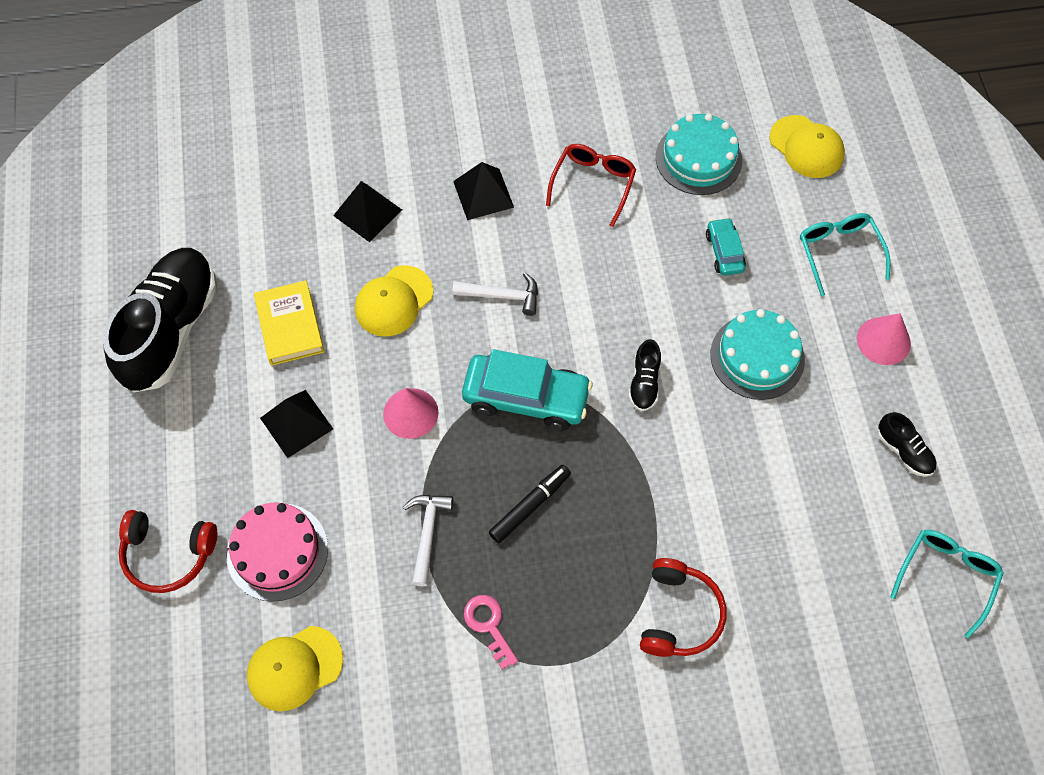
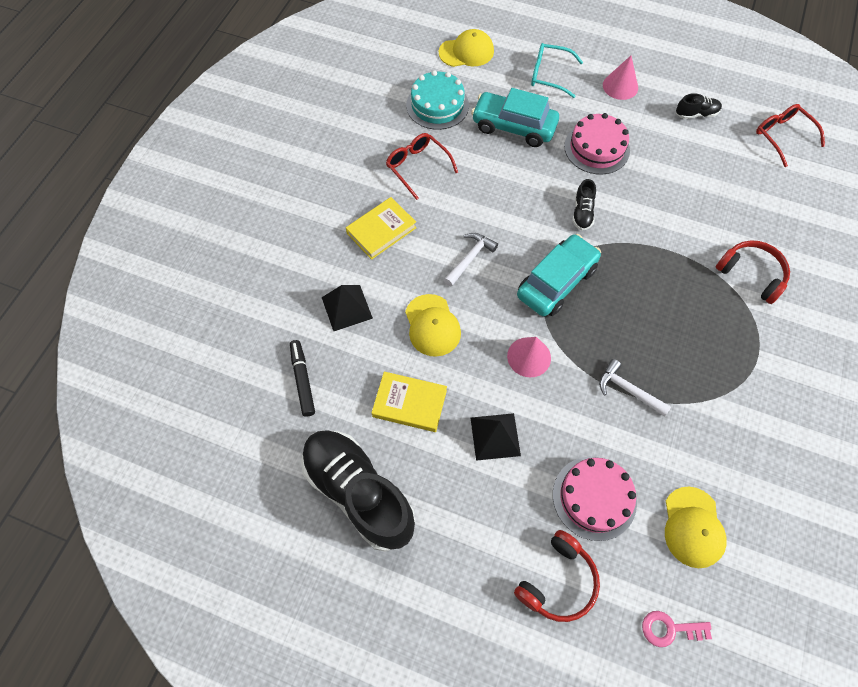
camera: 60 degrees left, 0 degrees up
(483, 194) = (381, 231): black pyramid -> yellow book
(489, 625) = (713, 384): pink key -> pink key (669, 629)
(530, 506) = (637, 318): black marker -> black marker (302, 380)
(644, 383) = (582, 213): black shoe -> black shoe turned 60 degrees clockwise
(724, 252) = (513, 127): turquoise car -> turquoise car, size x1.89
(757, 357) = (596, 148): turquoise cake -> pink cake
(946, 576) = (782, 136): turquoise glasses -> red glasses

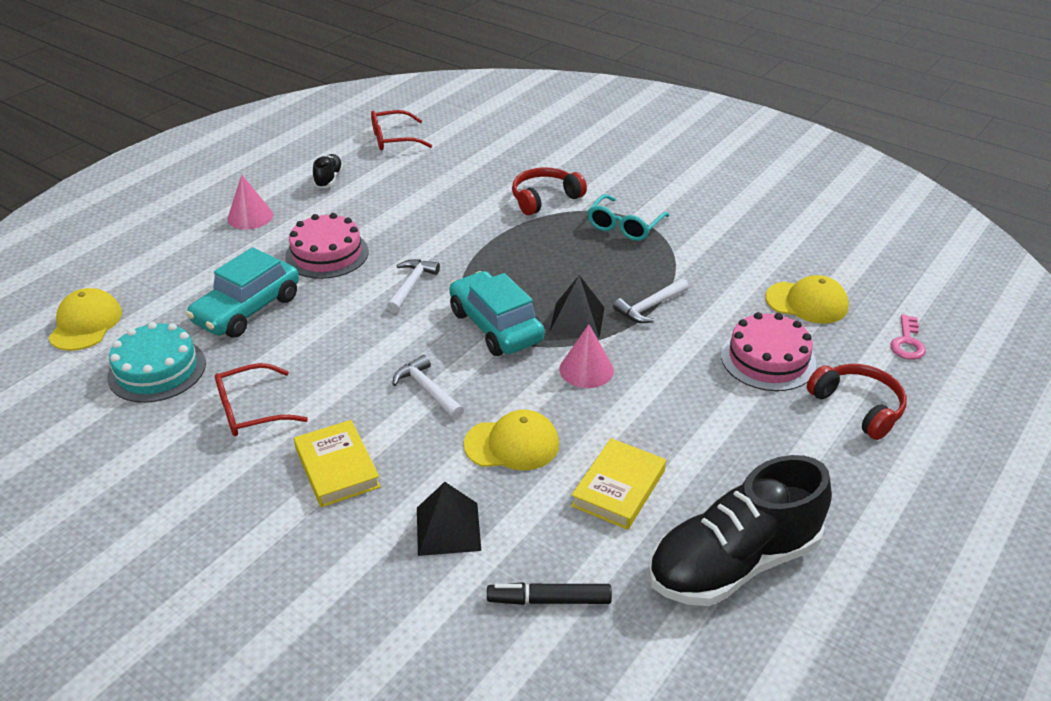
camera: 75 degrees left, 25 degrees down
(495, 436) = (681, 419): black pyramid -> black pyramid (577, 319)
(549, 75) = (188, 263): turquoise glasses -> turquoise glasses (624, 226)
(582, 213) = (411, 285): black shoe -> white hammer

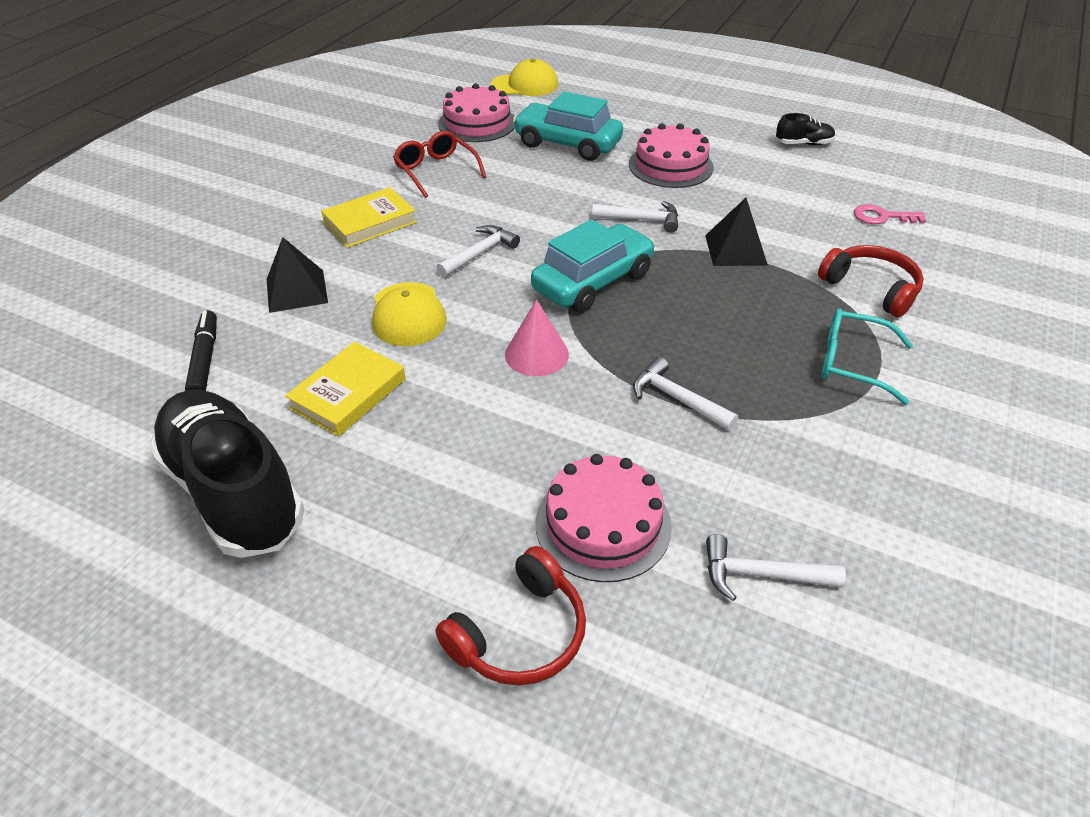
camera: 80 degrees right, 5 degrees up
(157, 370) = (477, 123): turquoise cake -> pink cake
(250, 217) = (709, 118): pink cone -> none
(393, 139) = (916, 166): red glasses -> none
(577, 319) = (626, 339): black pyramid -> black pyramid (735, 250)
(618, 488) = (348, 394): yellow book -> yellow book turned 75 degrees counterclockwise
(807, 302) = (761, 575): yellow cap -> white hammer
(907, 342) = (705, 722): pink key -> pink key (882, 217)

